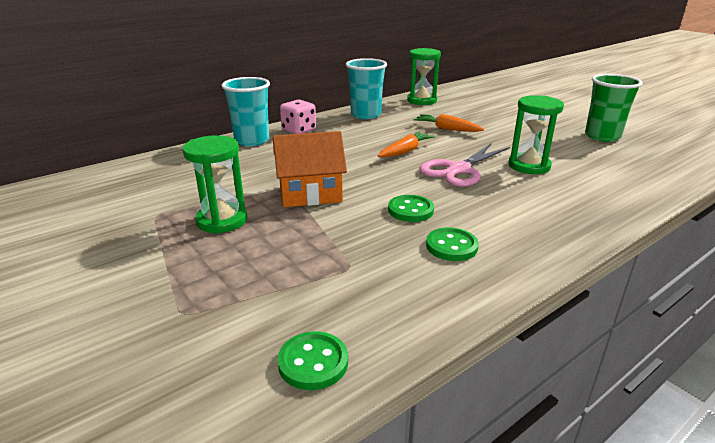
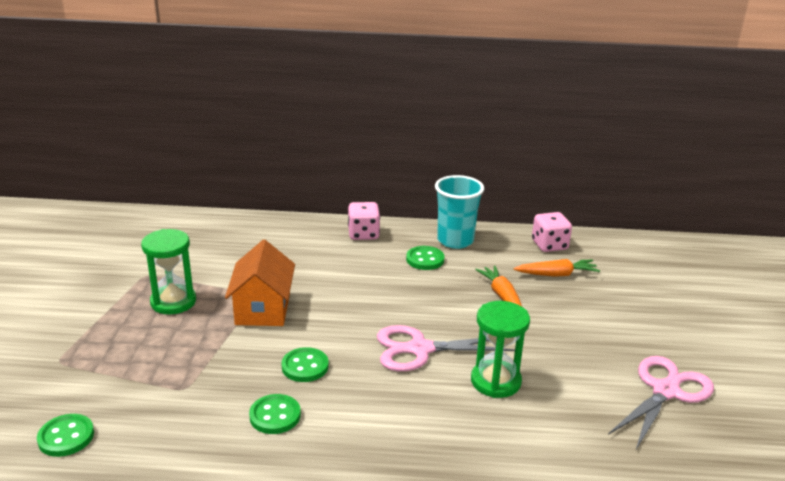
camera: 40 degrees right, 0 degrees up
(252, 140) = (308, 230): turquoise cup -> none
(310, 193) = (263, 309): orange house -> orange house turned 60 degrees clockwise
(367, 129) = (425, 259): none -> green button
(405, 151) = (412, 304): orange carrot -> orange carrot (556, 274)
(422, 100) = (549, 245): green hourglass -> pink dice
(602, 136) = (665, 391): green cup -> pink scissors

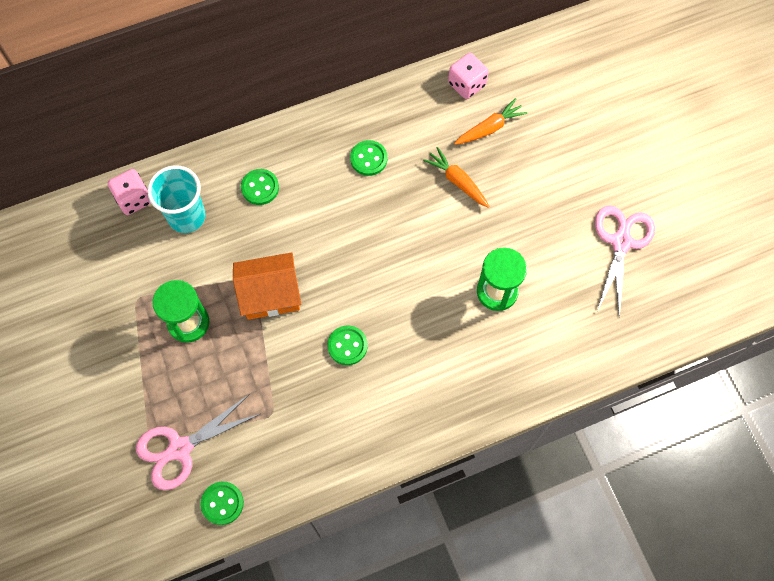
camera: 25 degrees left, 40 degrees up
(263, 309) = (270, 294): orange house -> orange house turned 75 degrees counterclockwise
(275, 416) = (357, 408): green button -> green button (260, 188)
(363, 234) = (293, 145): pink dice -> pink dice (134, 199)
(420, 349) = (424, 282): pink scissors -> pink scissors (180, 449)
(455, 240) = (381, 116): turquoise cup -> turquoise cup (187, 216)

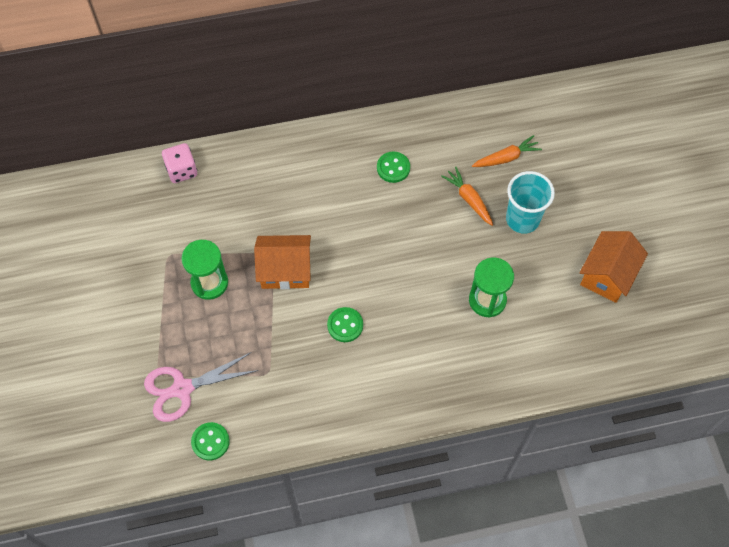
camera: 10 degrees right, 5 degrees down
(187, 216) = (225, 192): turquoise cup -> turquoise cup (522, 219)
(260, 188) = (293, 178): green button -> none
(466, 84) = (492, 117): pink dice -> none
(621, 242) = (607, 275): pink scissors -> orange house

